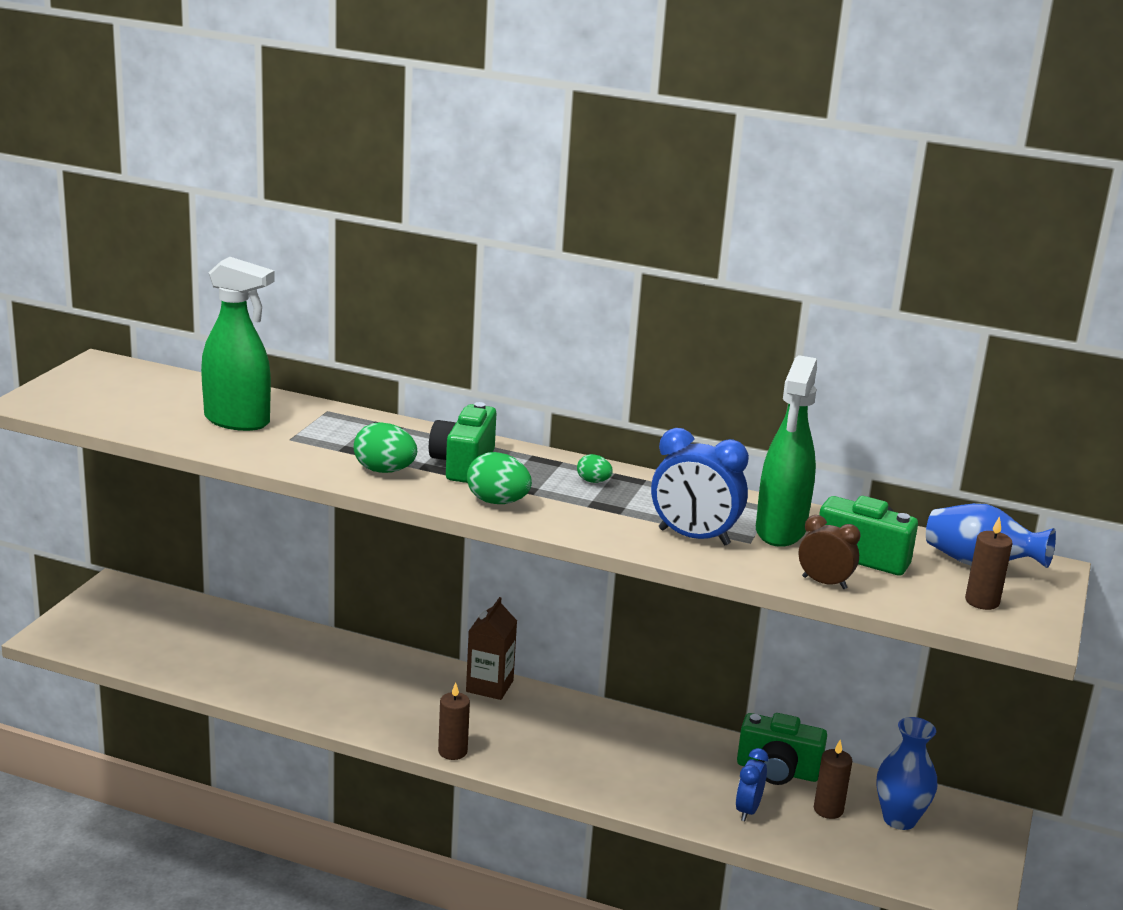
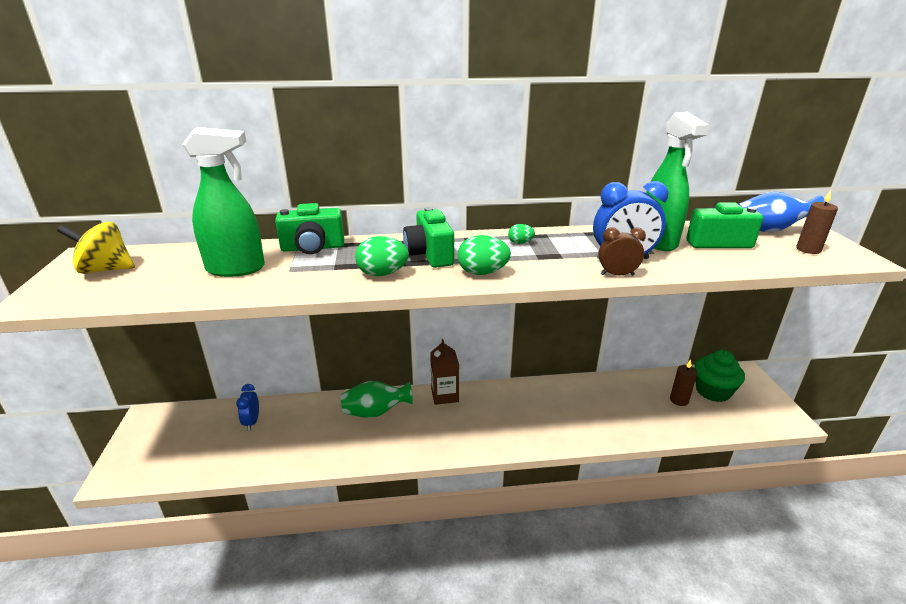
camera: 25 degrees left, 5 degrees up
(111, 386) = (106, 270): none -> yellow spinning top
(382, 674) = (376, 412): none -> green vase
(452, 751) = (461, 450): brown candle -> none
(748, 810) = (645, 418): blue clock -> blue clock (252, 422)
(777, 771) = (633, 387): green camera -> green camera (313, 248)
(824, 583) = (727, 264): brown clock -> brown clock (617, 275)
(899, 819) = (713, 391): blue vase -> green cupcake

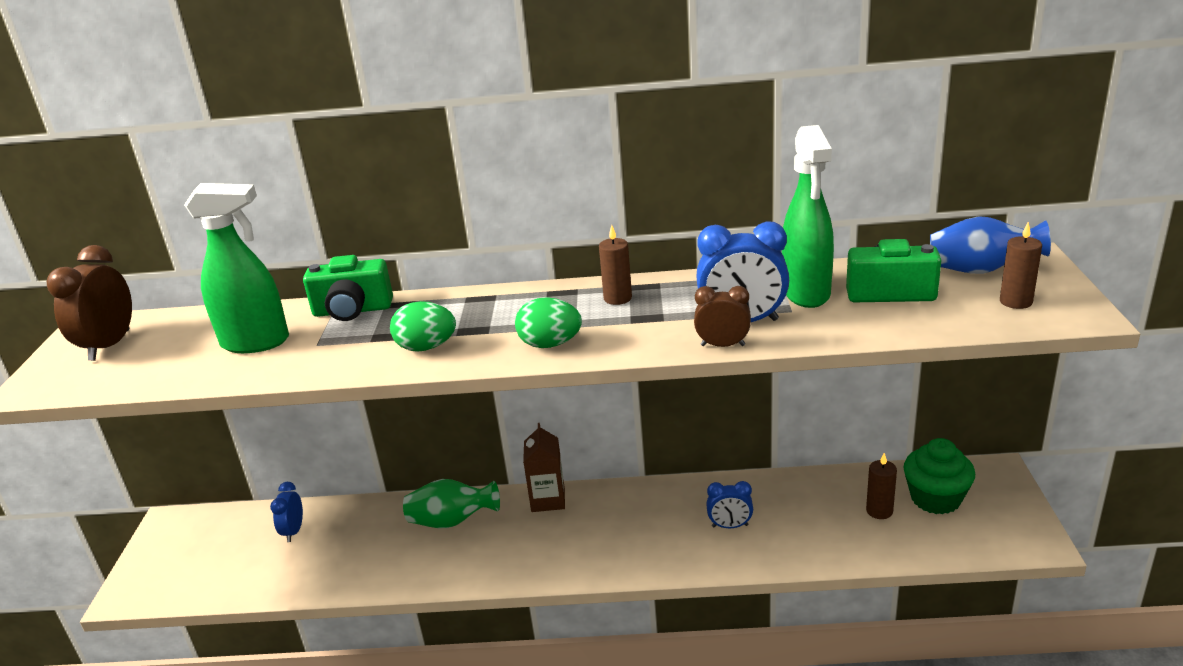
camera: 10 degrees right, 0 degrees up
(106, 270) = (110, 345): yellow spinning top -> brown clock
(429, 255) = (493, 318): green camera -> none
(520, 243) = (617, 298): green egg -> brown candle
(580, 412) = (730, 526): none -> blue clock

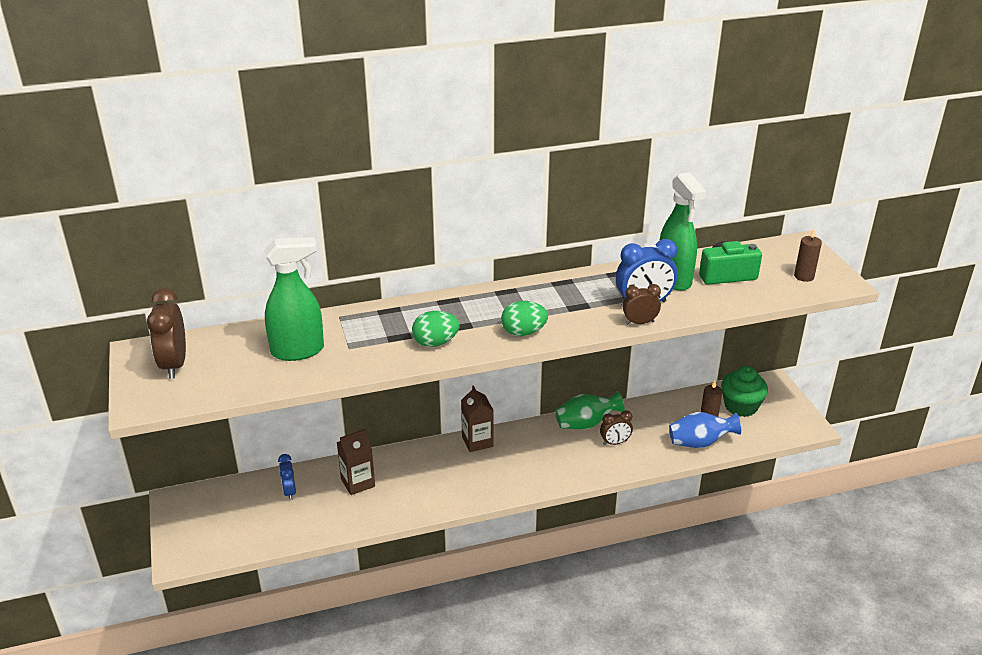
camera: 20 degrees left, 5 degrees up
(352, 311) = (355, 319): green camera -> none
(377, 532) = (358, 483): none -> brown carton
(452, 521) = (412, 467): green vase -> green vase (586, 424)
(617, 298) = (549, 293): brown candle -> none
(730, 526) = (615, 442): blue clock -> brown clock
(980, 270) = (775, 255): blue vase -> blue vase (700, 443)

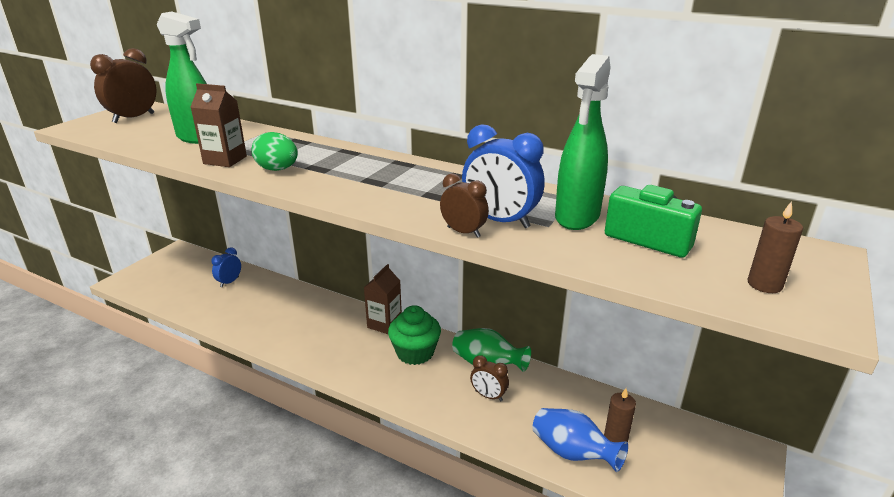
camera: 45 degrees right, 5 degrees down
(358, 483) = (270, 301): brown carton -> brown carton (225, 160)
(523, 332) = (350, 192): green egg -> none
(741, 406) = (674, 449): green cupcake -> green cupcake (415, 352)

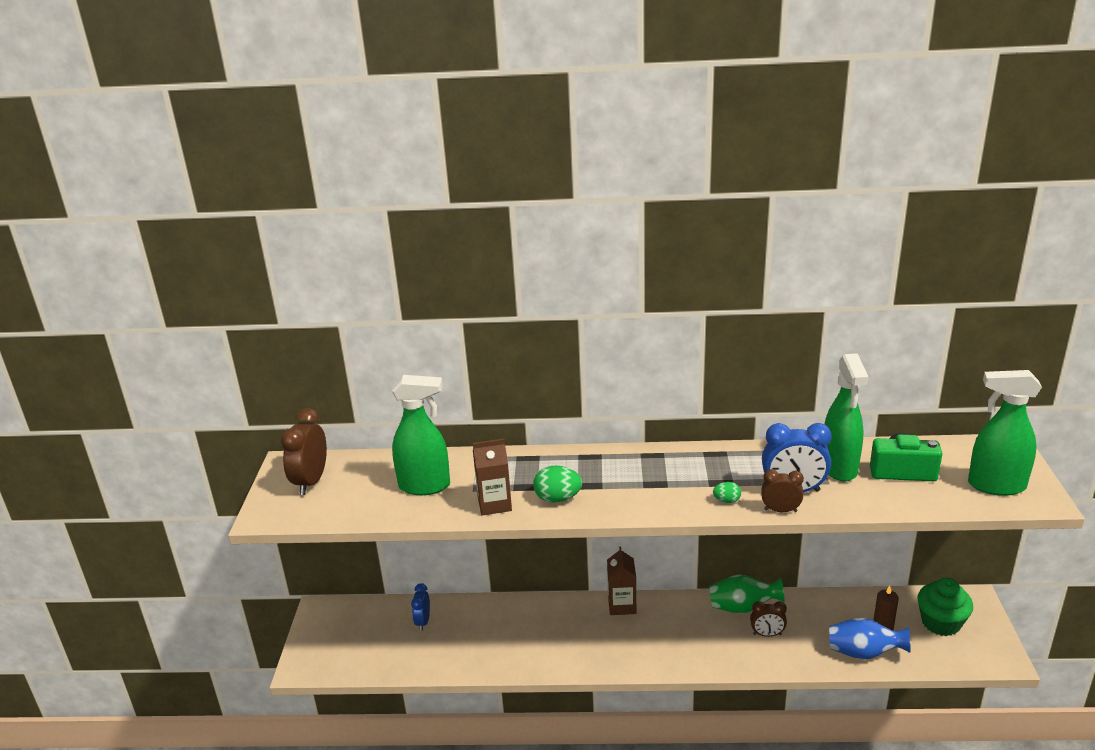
camera: 25 degrees left, 0 degrees up
(415, 352) = (674, 621): green cupcake -> green cupcake (940, 623)
(420, 210) = (726, 501): none -> green egg
(764, 284) = (995, 486): brown candle -> green spray bottle

